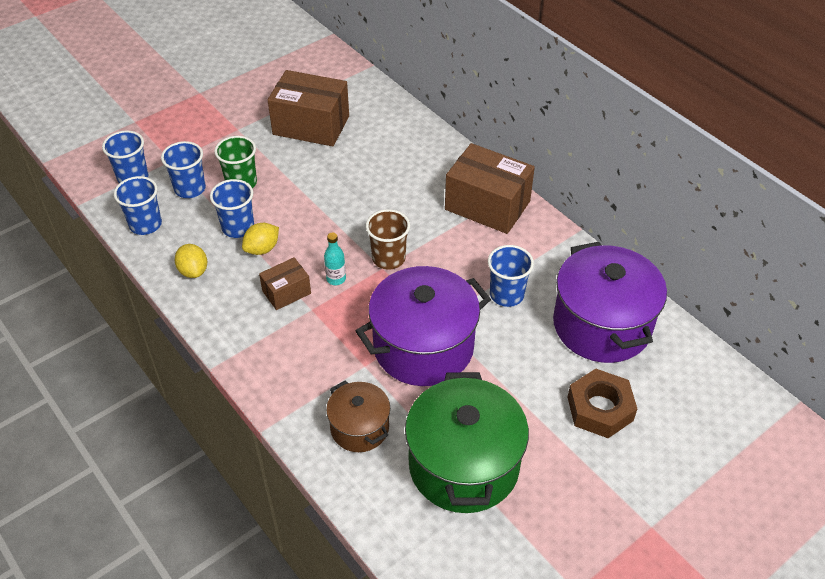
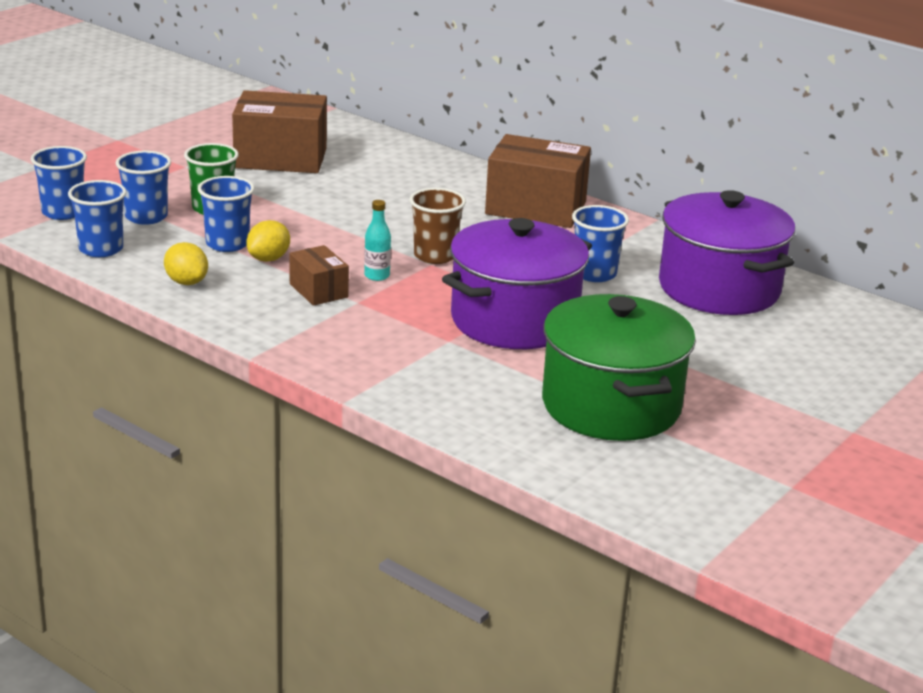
camera: 15 degrees left, 20 degrees down
(286, 292) = (318, 290): brown box -> brown box turned 75 degrees counterclockwise
(359, 428) = (468, 388): brown pot -> none
(600, 408) = (749, 350): brown nut -> none

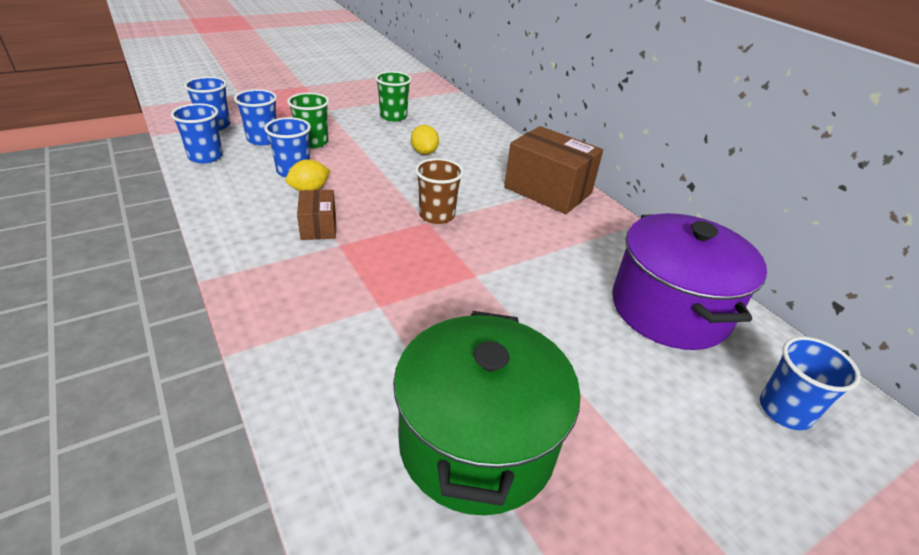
camera: 20 degrees right, 10 degrees up
(186, 282) = (231, 196): yellow lemon -> yellow lemon (424, 152)
(280, 158) = (393, 116): brown box -> green cup
(377, 276) = (375, 223): turquoise bottle -> none
(514, 320) = (454, 298): purple pot -> none
(595, 274) = (559, 264): blue cup -> blue cup (785, 410)

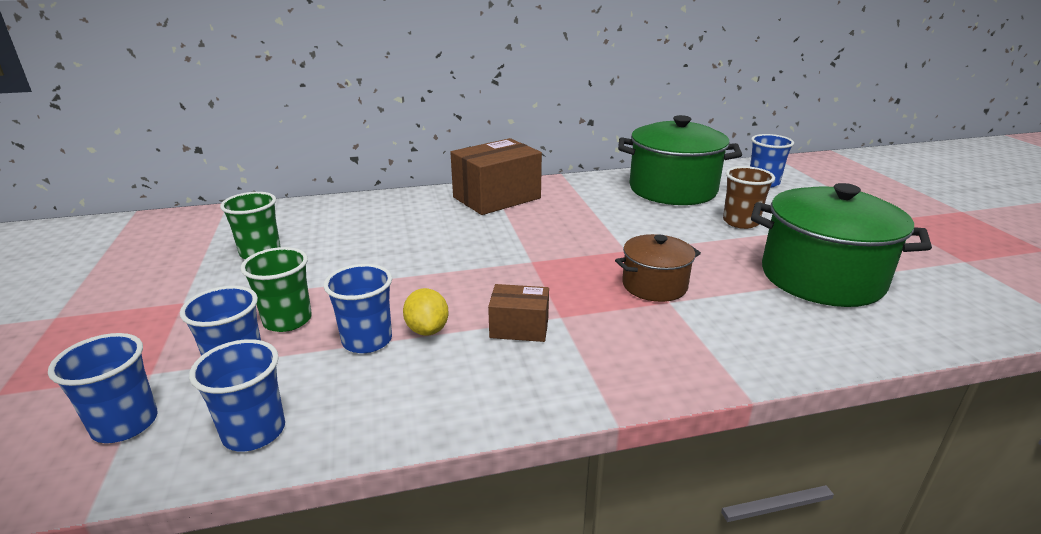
camera: 70 degrees left, 10 degrees down
(408, 296) = (654, 285): none -> brown pot
(424, 152) = (378, 245): yellow lemon -> none
(437, 215) = (521, 255): brown cup -> brown cup (740, 222)
(669, 309) = (672, 189): purple pot -> green pot

